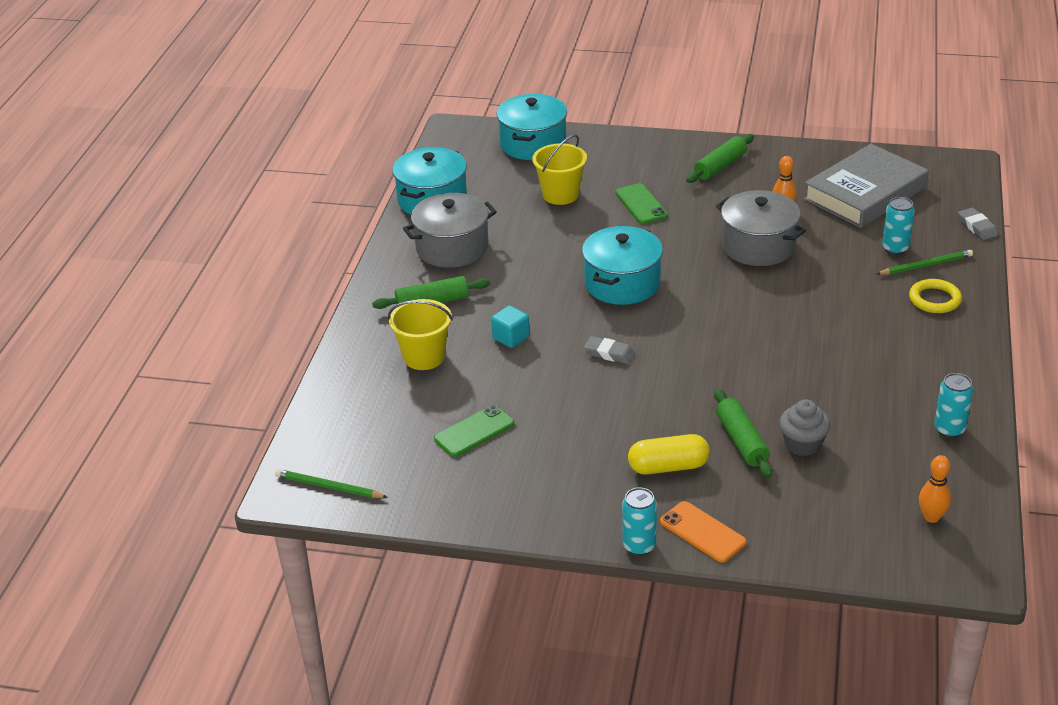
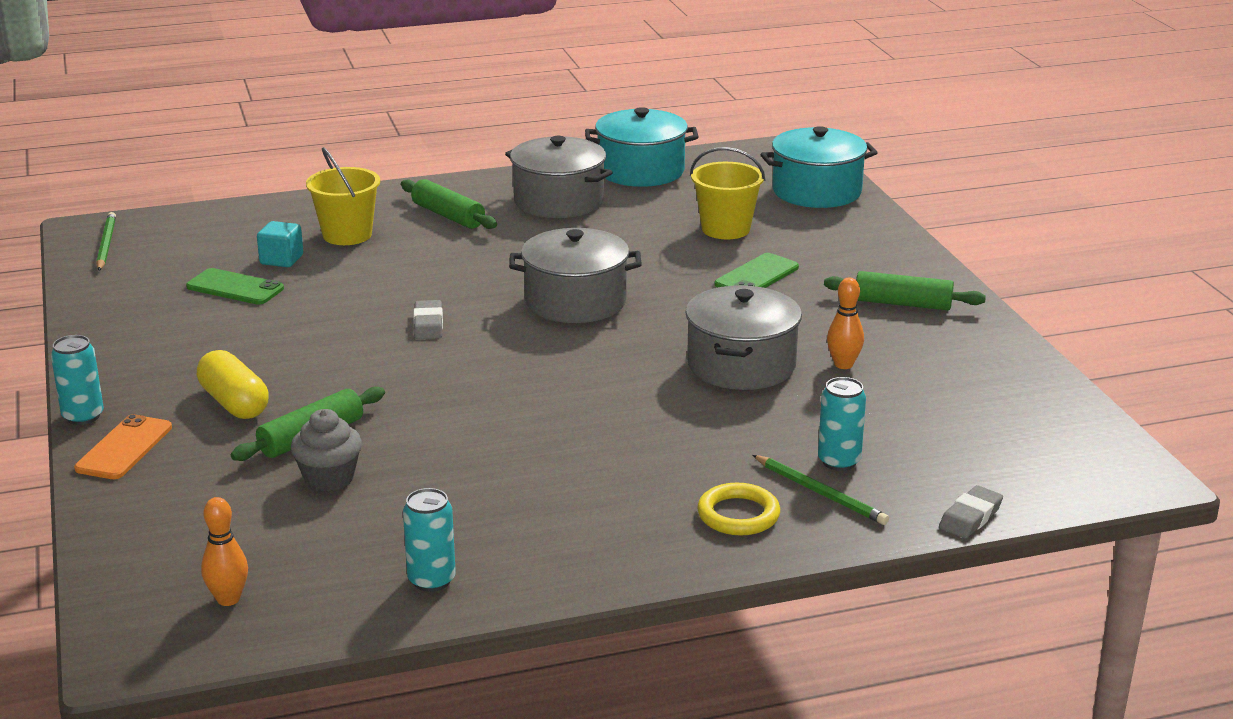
camera: 60 degrees right, 10 degrees down
(511, 337) = (416, 267): turquoise cube -> turquoise cube (281, 260)
(622, 283) = (575, 301): turquoise pot -> grey pot
(865, 193) = (957, 413): grey book -> none

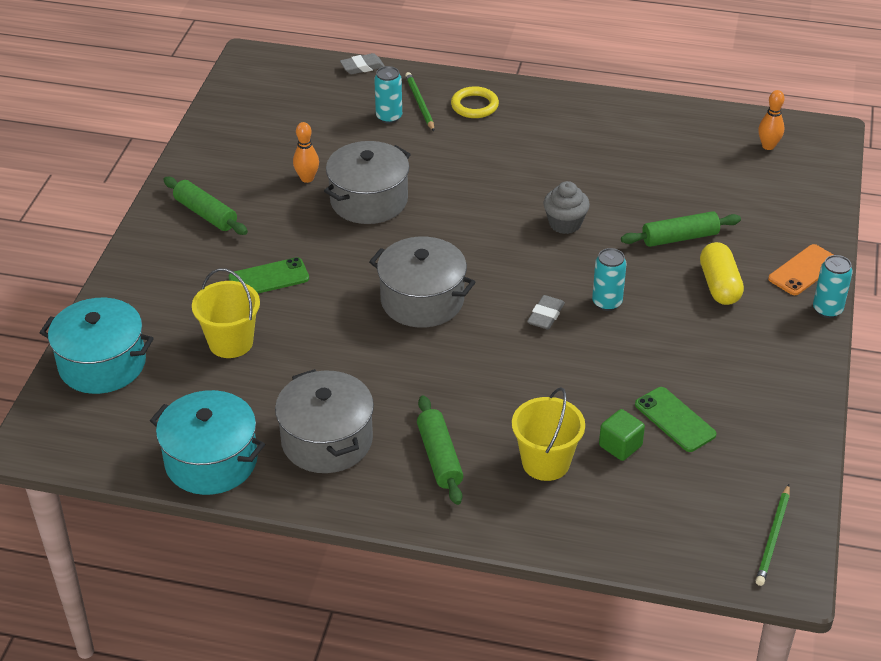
camera: 150 degrees left, 15 degrees up
(281, 260) = (620, 446): turquoise cube -> green cube
(329, 478) = (682, 203): grey cupcake -> grey cupcake (565, 224)
(431, 580) = (658, 123): turquoise can -> turquoise can (607, 302)

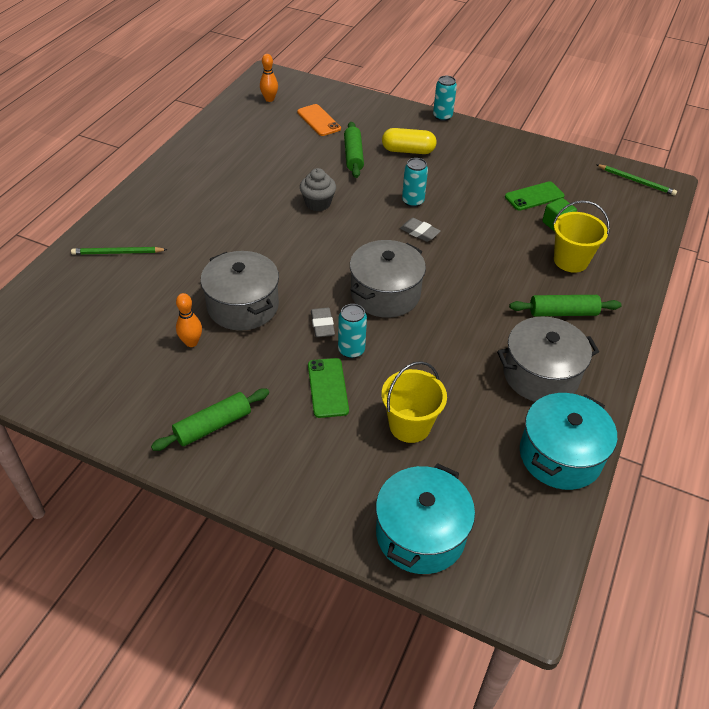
camera: 80 degrees left, 5 degrees up
(362, 67) = (36, 280): grey eraser -> grey eraser (322, 325)
(389, 117) = (127, 275): turquoise can -> turquoise can (351, 350)
(474, 106) = (141, 222): yellow ring -> none
(804, 270) = (403, 116): orange phone -> orange phone (319, 120)

